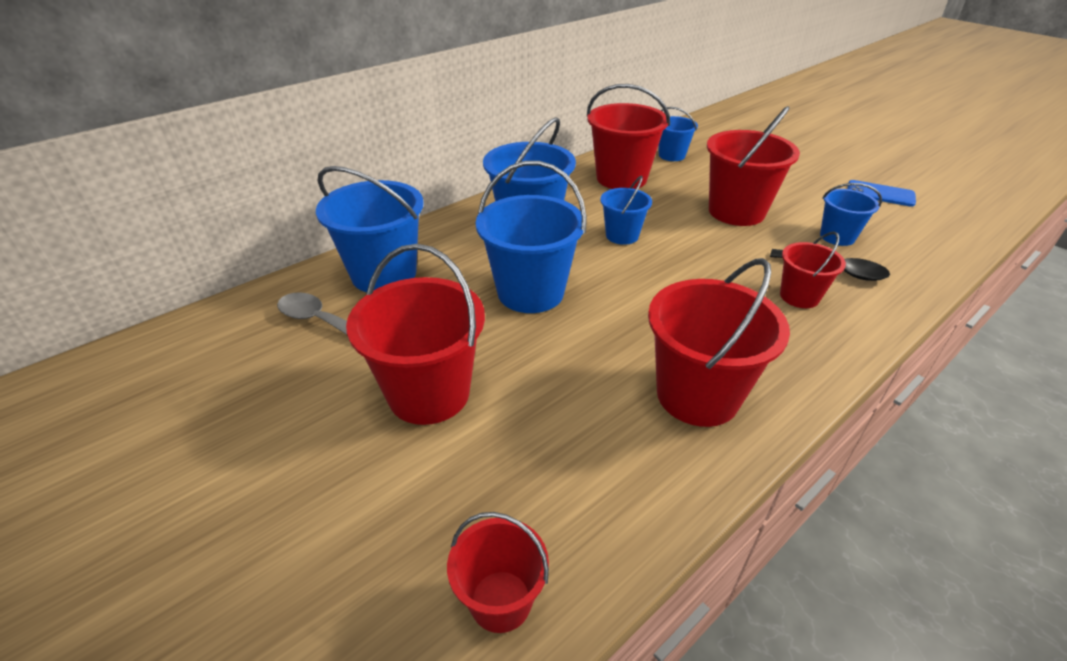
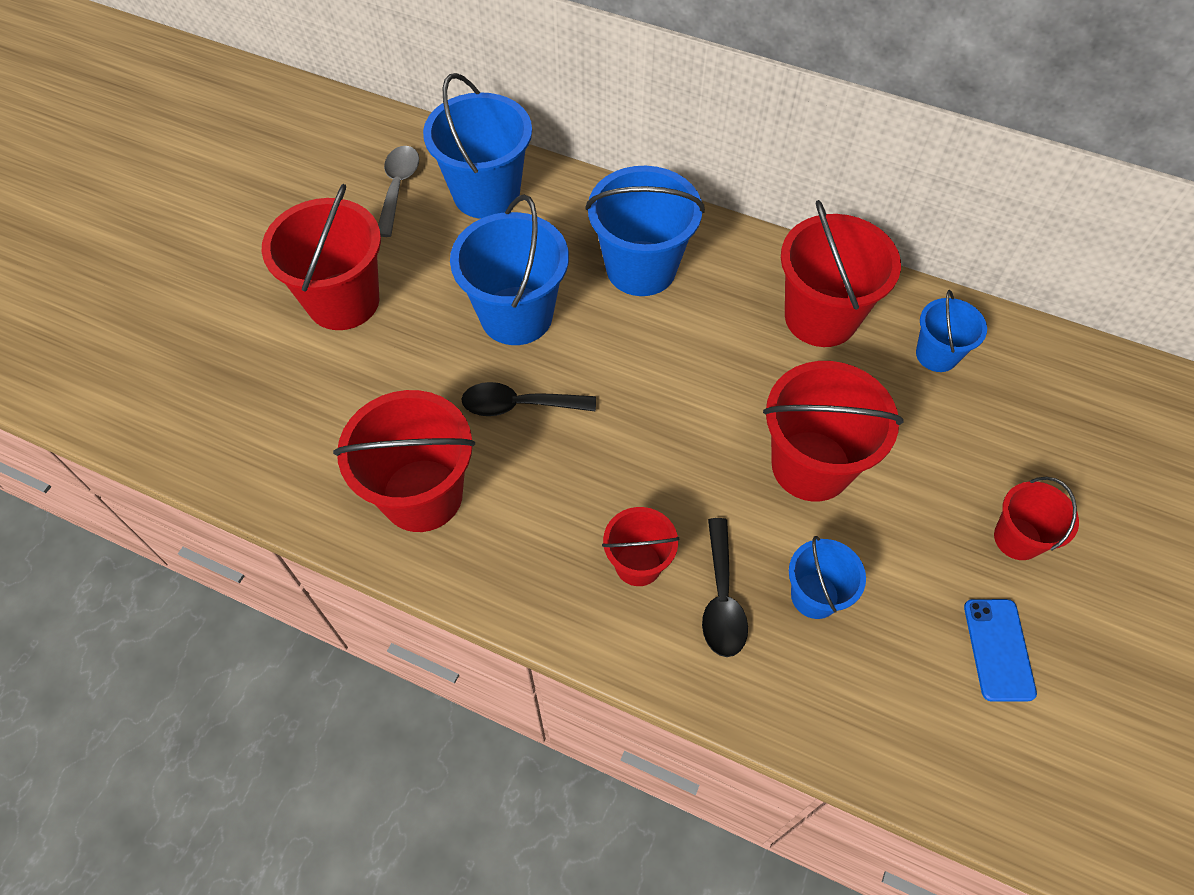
camera: 65 degrees right, 20 degrees up
(501, 601) = (174, 423): red bucket -> red bucket (1017, 538)
(622, 235) = (673, 359): blue bucket -> none
(625, 314) = (519, 405): none -> black spoon

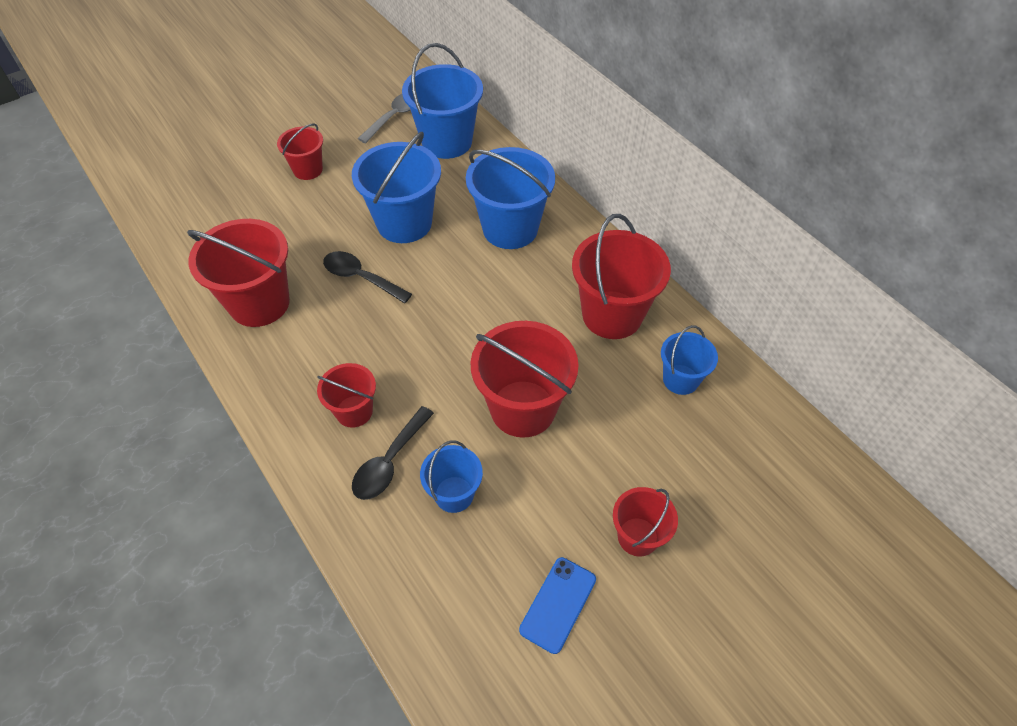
camera: 30 degrees right, 5 degrees down
(343, 301) = (308, 170): red bucket -> red bucket, size x0.56

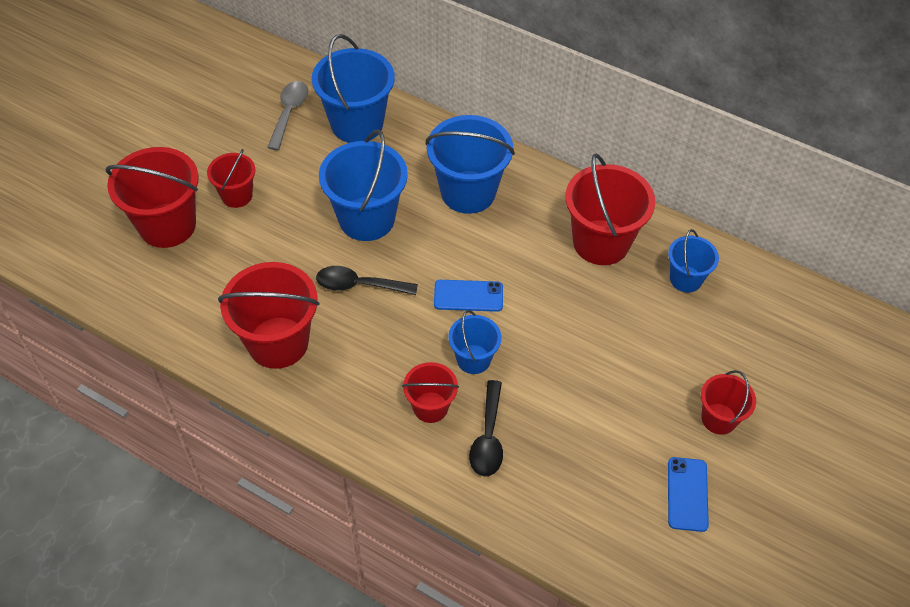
camera: 25 degrees left, 0 degrees up
(453, 321) = (468, 296): none -> blue phone
(454, 494) = (557, 443): blue bucket -> blue bucket (473, 359)
(523, 408) = (572, 351): red bucket -> red bucket (167, 225)

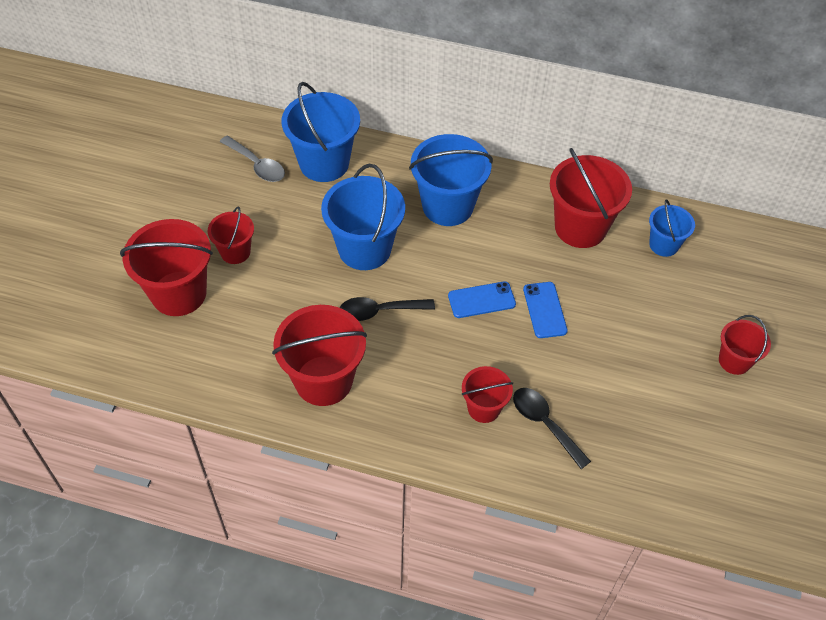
camera: 15 degrees left, 0 degrees up
(289, 113) = (257, 165): grey spoon -> grey spoon turned 135 degrees clockwise
(473, 359) = (506, 356): blue bucket -> none
(488, 438) = (544, 424): black spoon -> black spoon turned 150 degrees clockwise
(687, 494) = (731, 433): blue phone -> blue phone (544, 310)

